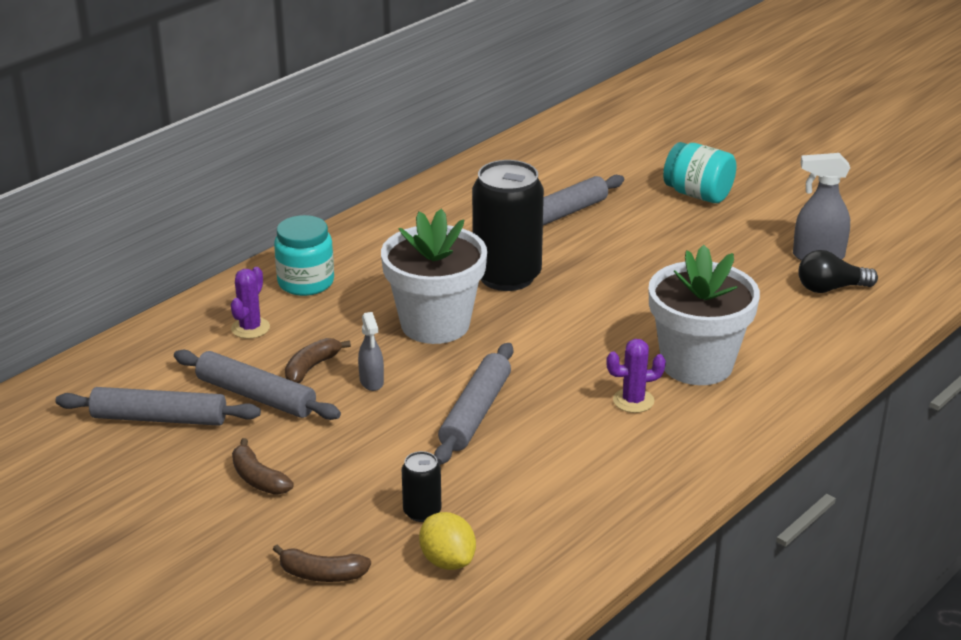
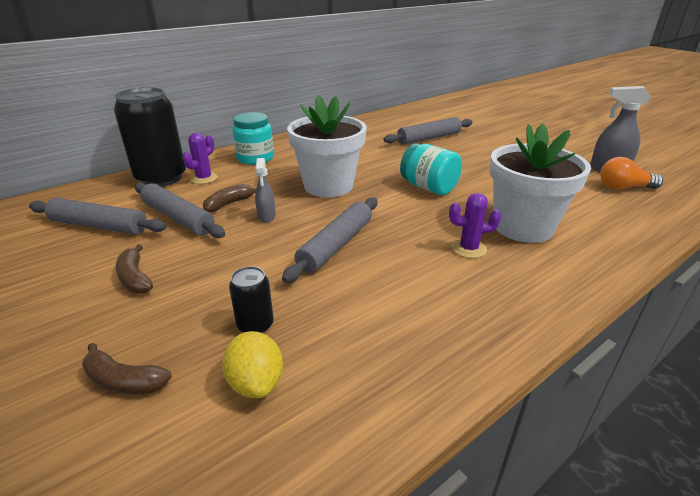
camera: 10 degrees right, 0 degrees up
(507, 276) = (387, 164): black can -> black can (161, 178)
(698, 194) = (519, 134): turquoise jar -> turquoise jar (428, 187)
(830, 288) = (623, 187): black light bulb -> orange light bulb

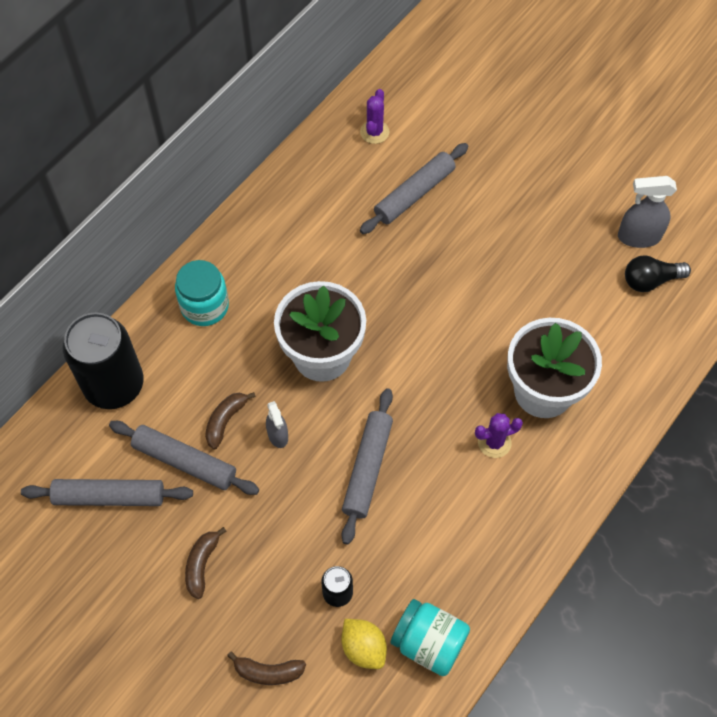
camera: 15 degrees left, 30 degrees up
(135, 278) = (202, 564): brown banana -> brown banana turned 60 degrees clockwise
(204, 178) = (166, 372): purple cactus -> purple cactus (374, 132)
(428, 187) = (437, 332): turquoise jar -> turquoise jar (429, 643)
(623, 187) = (650, 280): orange light bulb -> black light bulb

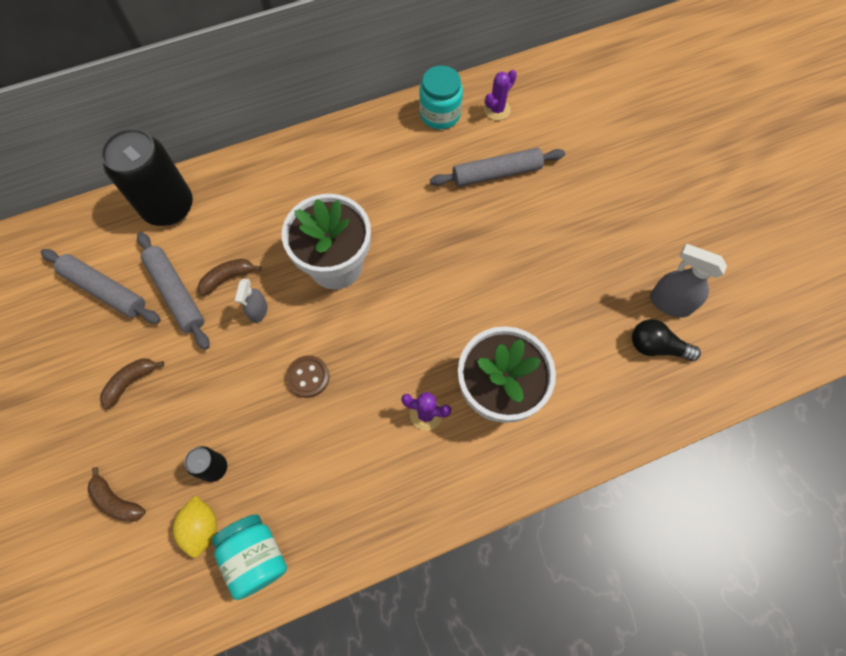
camera: 30 degrees right, 5 degrees up
(205, 306) = (274, 181): turquoise jar -> turquoise jar (440, 114)
(367, 468) = (308, 377): grey rolling pin -> brown button

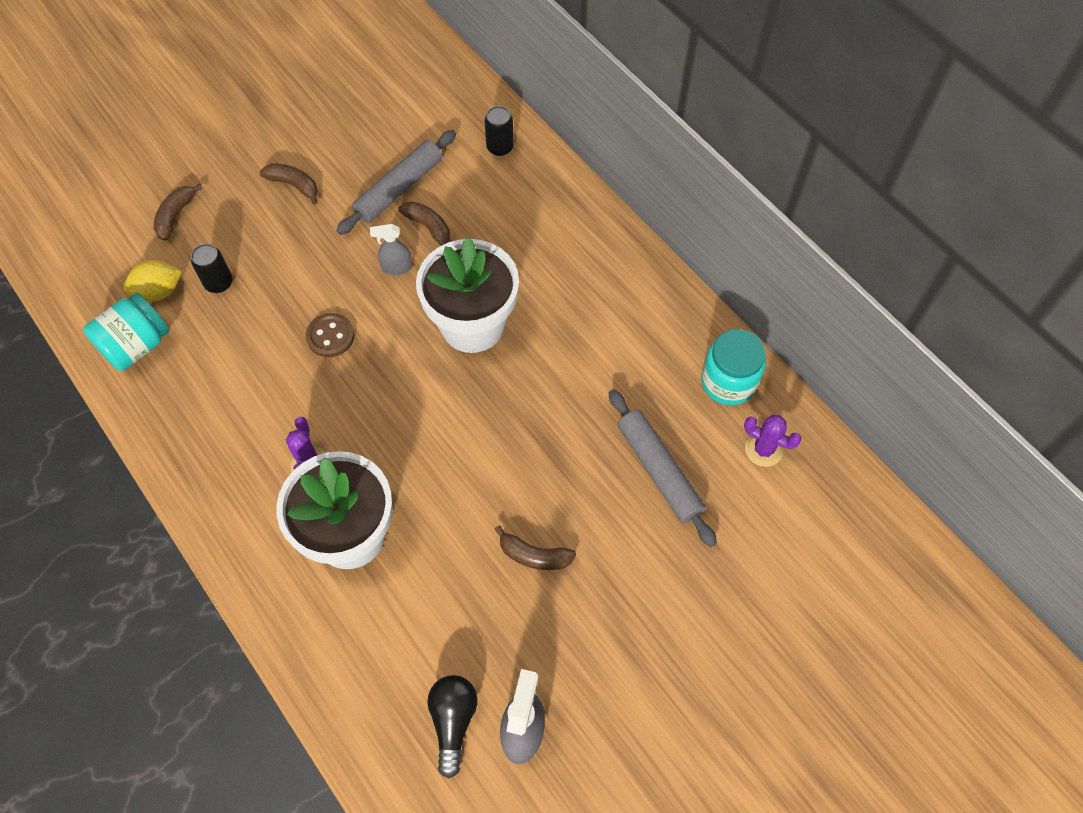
camera: 75 degrees right, 5 degrees down
(105, 290) = (388, 129): grey rolling pin -> none
(168, 207) = (500, 147): black can -> black can, size x0.45
(543, 267) = (534, 555): none -> brown banana

